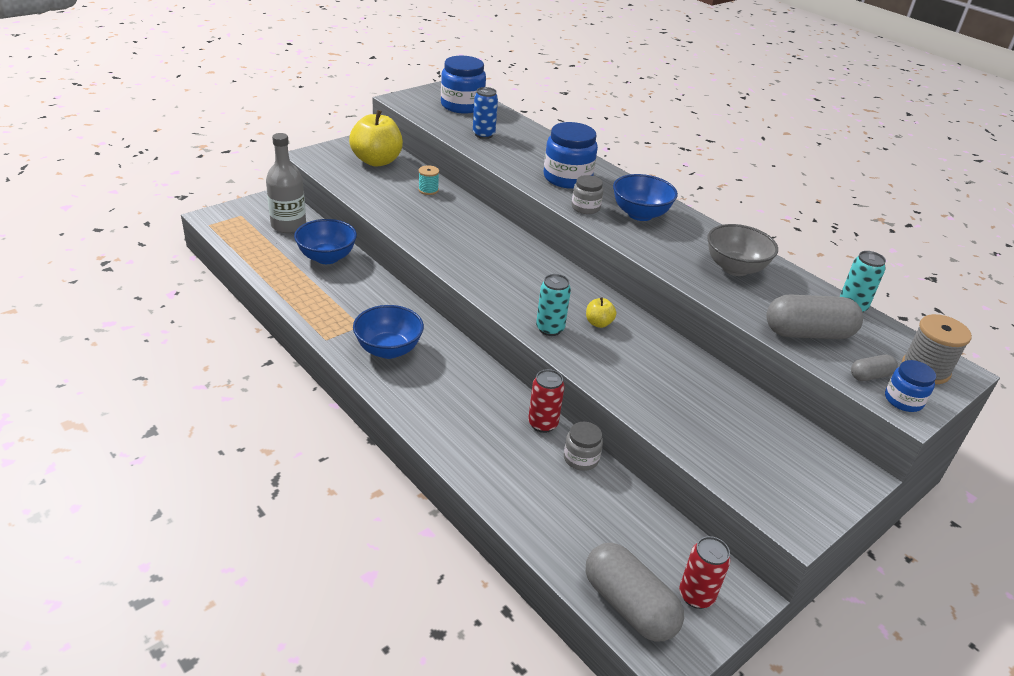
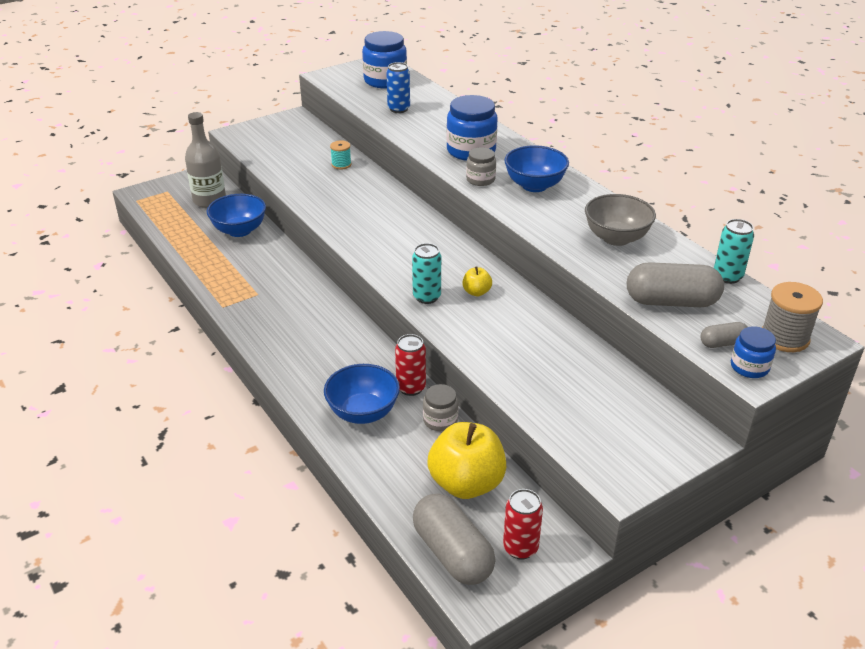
camera: 10 degrees right, 0 degrees up
(377, 161) = (298, 137): yellow apple -> yellow apple (466, 483)
(388, 349) = (279, 317): blue bowl -> blue bowl (363, 412)

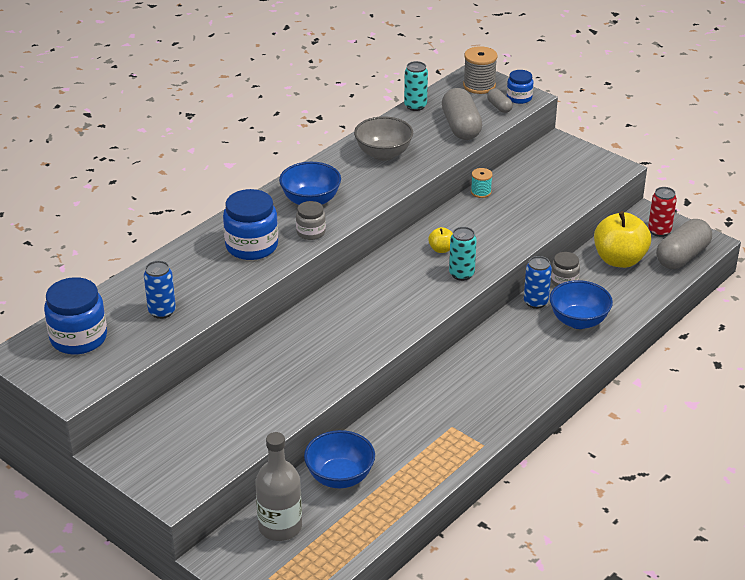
camera: 105 degrees left, 0 degrees up
(341, 164) = (235, 379): turquoise spool -> turquoise spool (481, 192)
(411, 388) = (535, 302): red can -> blue can

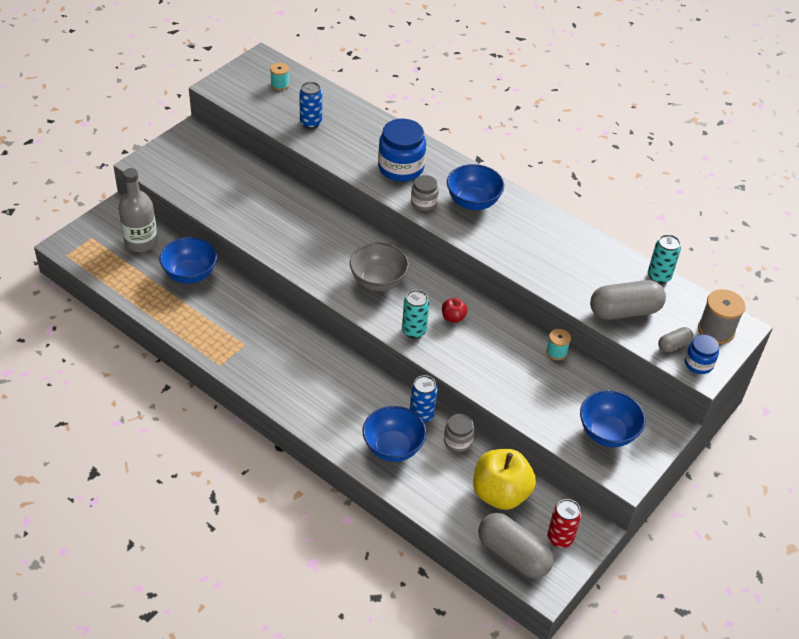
camera: 85 degrees right, 10 degrees up
(78, 338) = (280, 85): blue jar -> turquoise spool
(383, 154) = (561, 251): grey bowl -> grey bowl (378, 281)
(441, 249) = (453, 317): yellow apple -> red apple
(572, 173) = (607, 433): none -> blue bowl

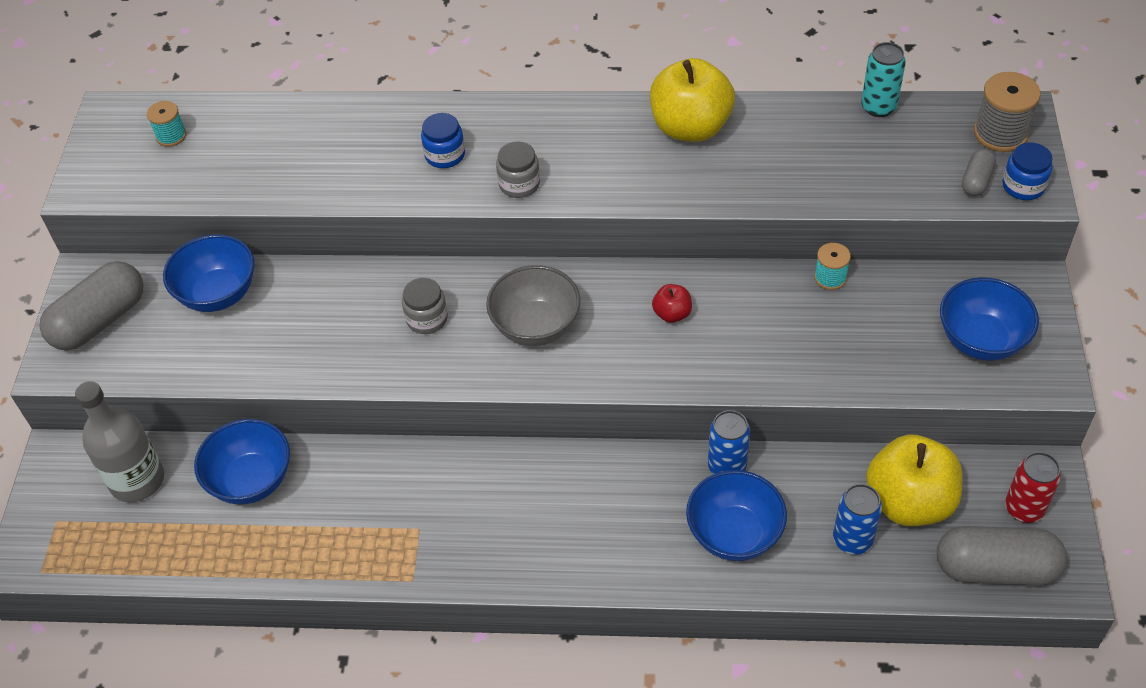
camera: 30 degrees left, 5 degrees up
(311, 123) = (266, 164): blue can -> blue can (852, 540)
(401, 168) = (445, 155): blue jar -> blue jar, size x0.56
(414, 331) = (643, 363): turquoise can -> none
(458, 441) = (799, 470): grey jar -> grey jar (427, 319)
(473, 202) = (578, 146): blue bowl -> blue bowl (218, 294)
(542, 227) = (690, 127): none -> yellow apple
(624, 311) = (885, 174): grey capsule -> grey capsule (100, 320)

